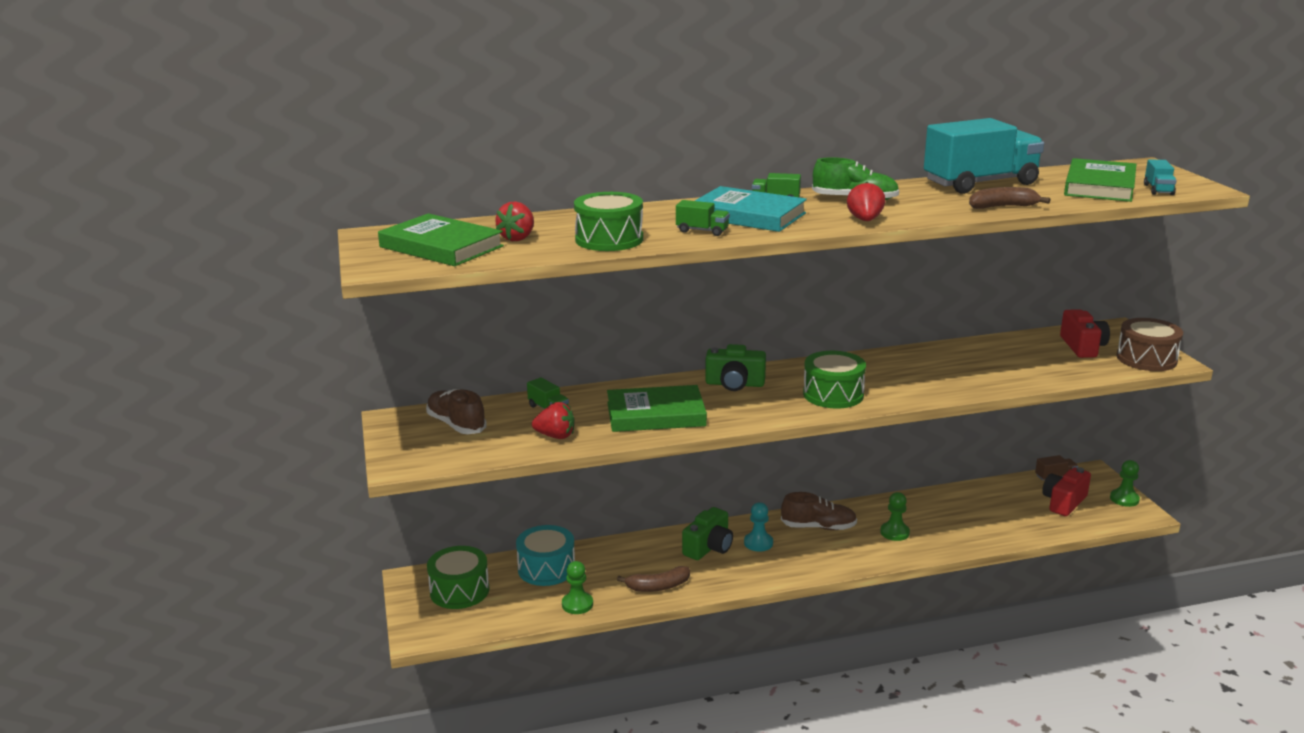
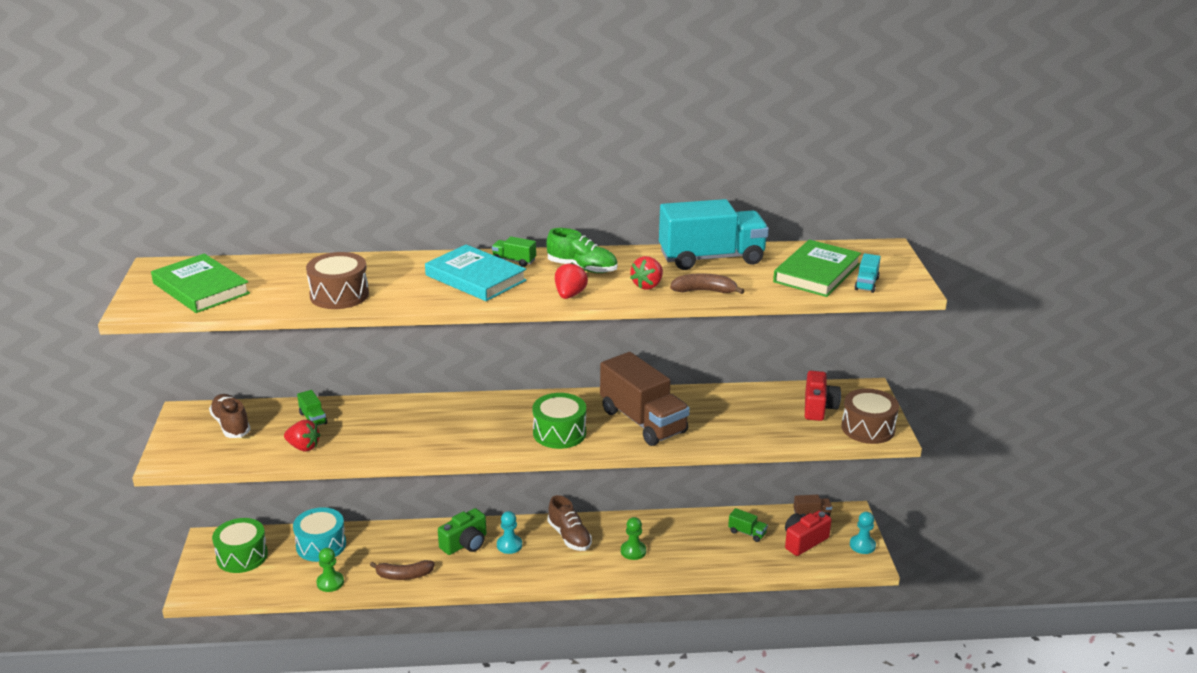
camera: 10 degrees right, 5 degrees up
(518, 238) = (267, 285): red strawberry -> red strawberry (647, 285)
(609, 239) = (339, 295): green drum -> brown drum
(656, 414) = (397, 435): green book -> none
(702, 231) = (422, 293): green truck -> green truck (747, 533)
(734, 384) = (482, 411): green camera -> none
(818, 527) = (569, 536): brown shoe -> brown shoe turned 45 degrees clockwise
(913, 376) = (643, 421): none -> brown truck
(1124, 499) = (862, 545): green pawn -> turquoise pawn

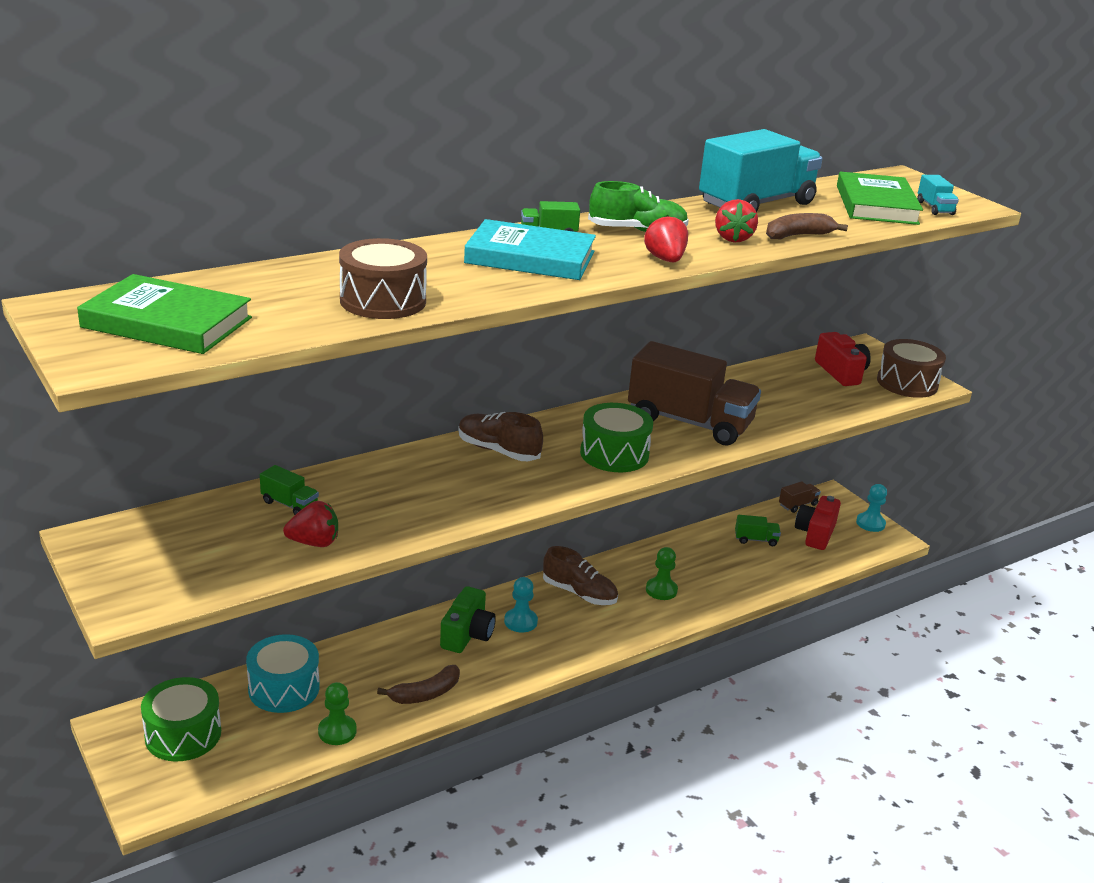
camera: 30 degrees left, 0 degrees up
(231, 425) = (179, 539): brown shoe -> brown shoe (498, 451)

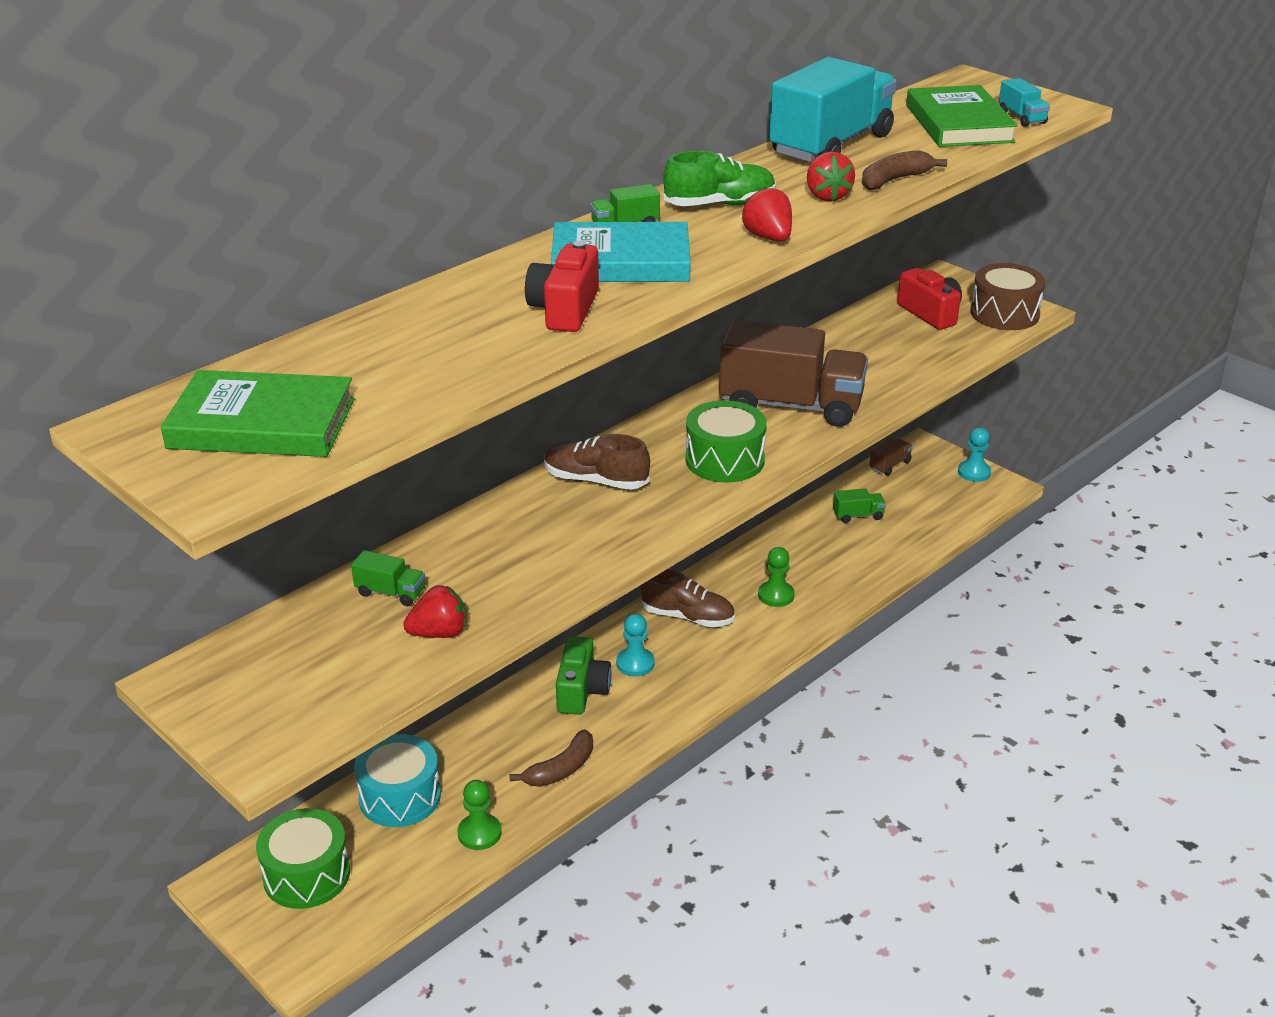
camera: 10 degrees left, 5 degrees up
(383, 301) = (488, 349): brown drum -> none
(815, 534) = (919, 496): red camera -> red camera (564, 310)

